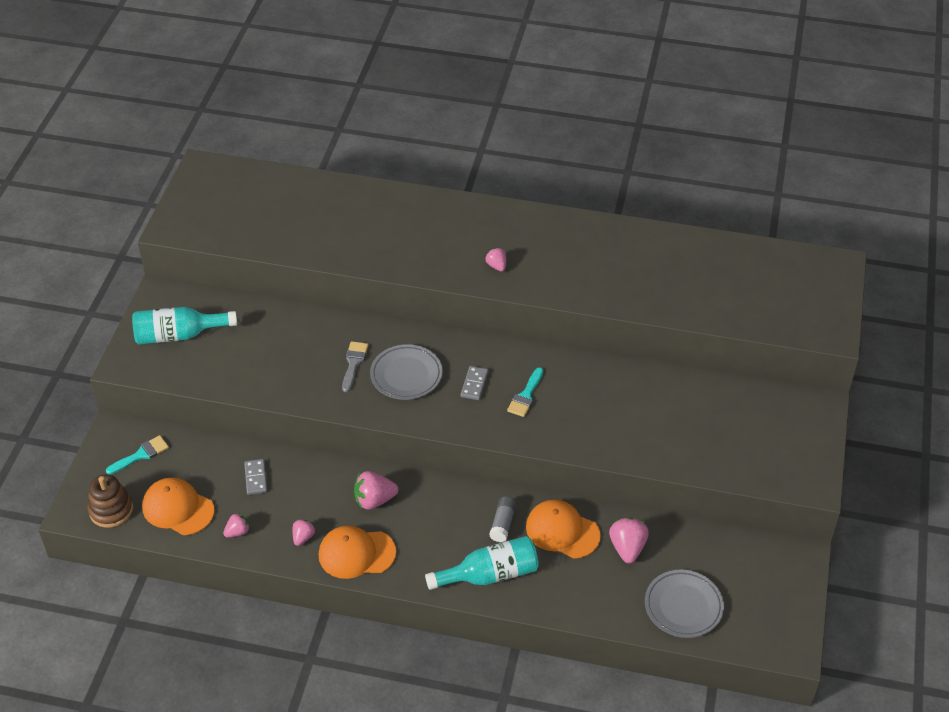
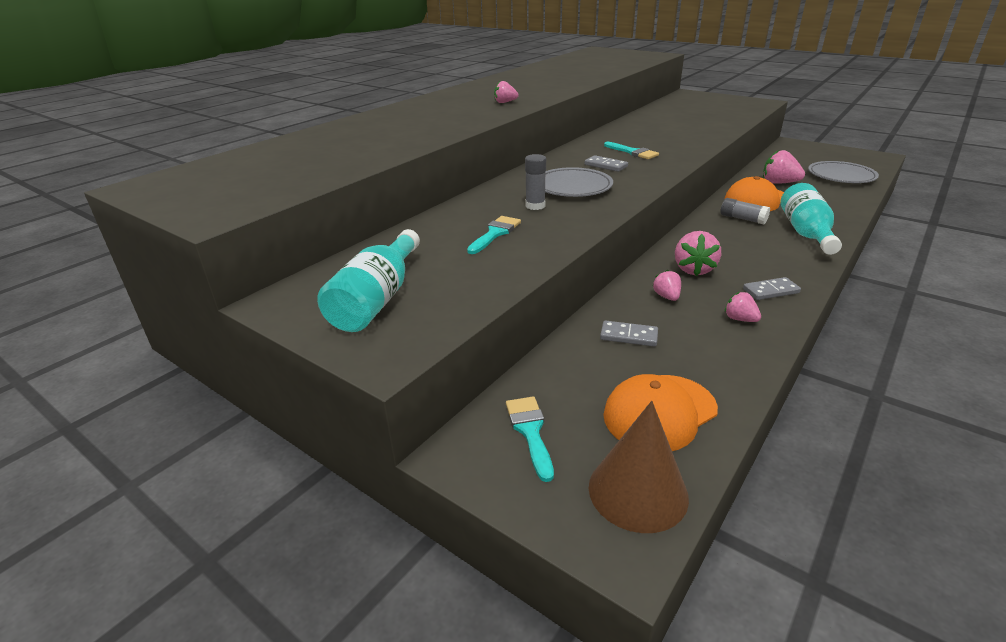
camera: 65 degrees left, 15 degrees down
(111, 510) = (638, 491): brown stacking toy -> brown cone
(237, 532) = (720, 366): pink strawberry -> pink strawberry (666, 297)
(292, 357) = (495, 233): none -> turquoise brush
(353, 363) = (535, 206): grey brush -> grey glue stick
(356, 553) = (771, 291): orange cap -> grey domino

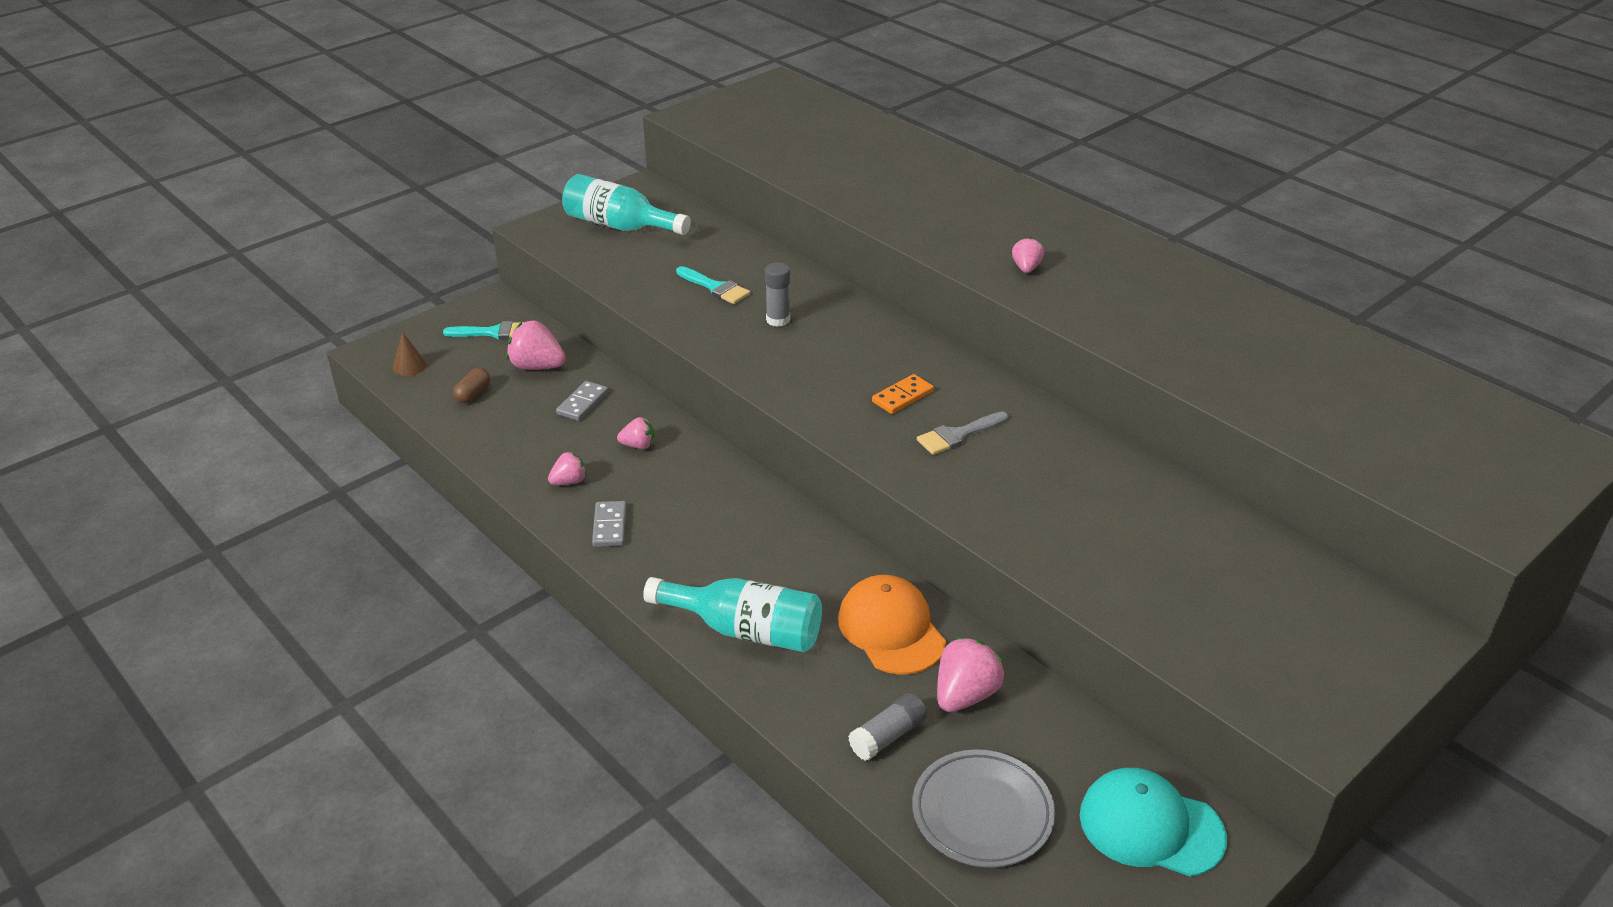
camera: 100 degrees right, 5 degrees up
(572, 187) = (827, 355): grey plate -> none
(605, 165) = (902, 396): grey domino -> orange domino
(633, 152) = (958, 435): turquoise brush -> grey brush
(638, 491) = (409, 366): brown cone -> brown cone, size x0.49
(659, 412) = (473, 394): orange cap -> brown capsule
(693, 269) = (688, 483): pink strawberry -> pink strawberry (537, 366)
(742, 219) = (819, 582): grey glue stick -> grey glue stick (888, 736)
(802, 153) = (1150, 826): none -> turquoise cap

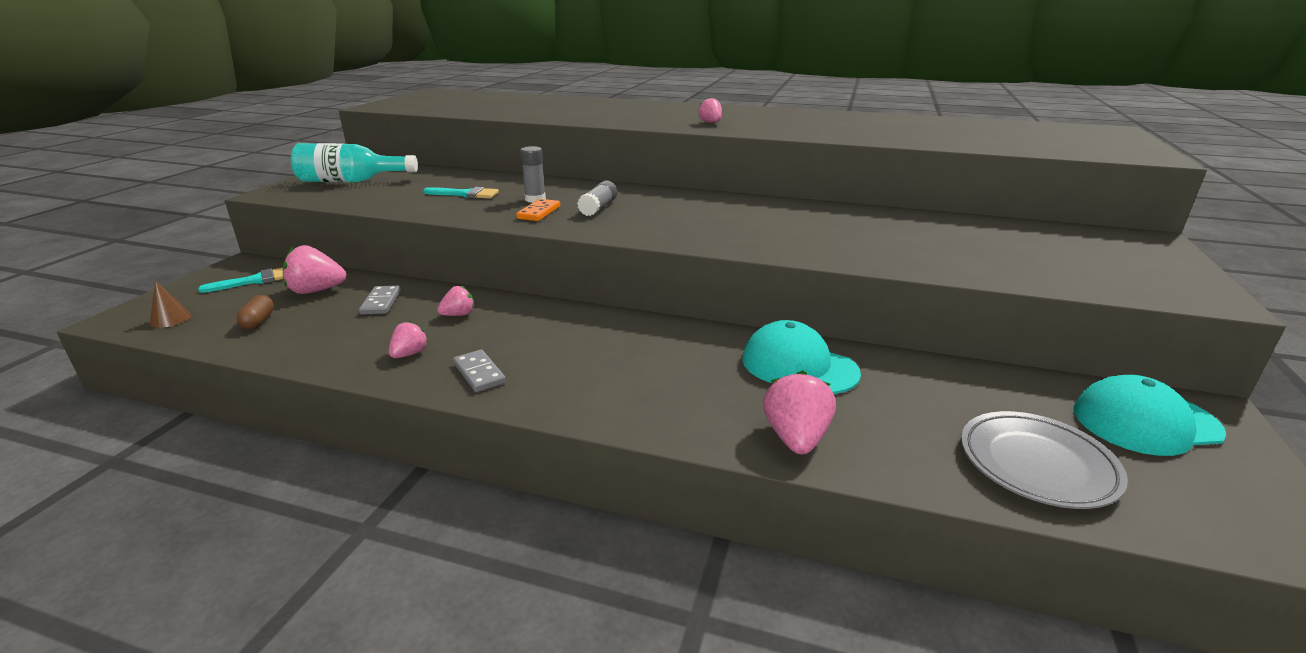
camera: 30 degrees left, 10 degrees down
(745, 630) = (683, 406): turquoise bottle -> none
(888, 736) = (893, 438): grey glue stick -> grey glue stick (598, 208)
(891, 629) = (798, 366): orange cap -> turquoise cap
(902, 396) = (677, 214): orange domino -> orange domino (539, 212)
(958, 435) = (743, 222): grey brush -> none
(965, 695) = (907, 388): pink strawberry -> pink strawberry (796, 438)

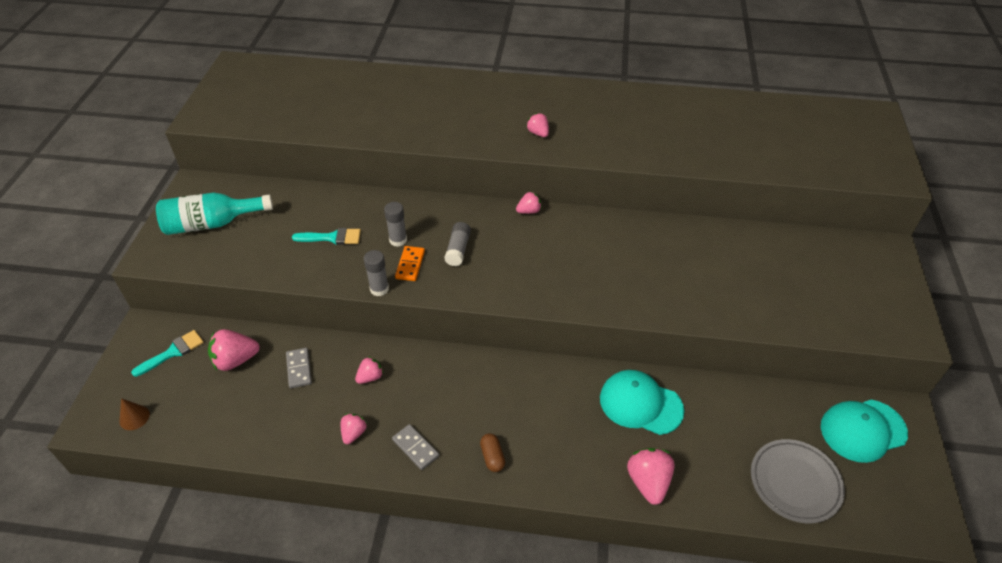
camera: 10 degrees left, 20 degrees up
(258, 321) = (211, 410): brown capsule -> brown capsule (492, 457)
(494, 223) = (379, 289): none -> grey glue stick
(690, 193) = (529, 211): none -> pink strawberry

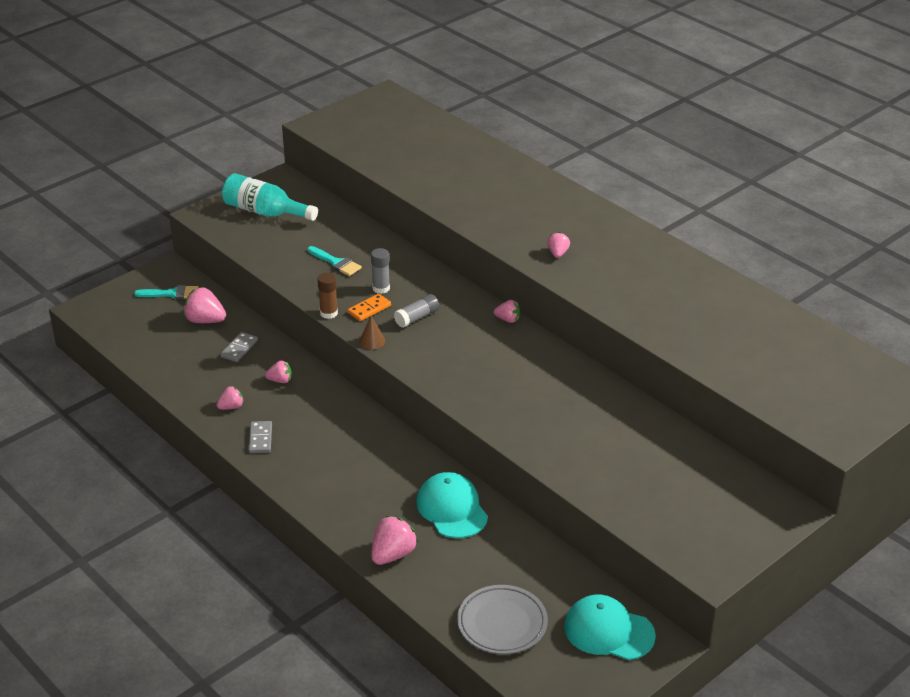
camera: 40 degrees right, 10 degrees down
(134, 417) = (111, 320): brown cone -> brown cone (372, 341)
(379, 289) = (329, 313): grey glue stick -> brown glue stick
(492, 457) = (304, 474): brown capsule -> none

